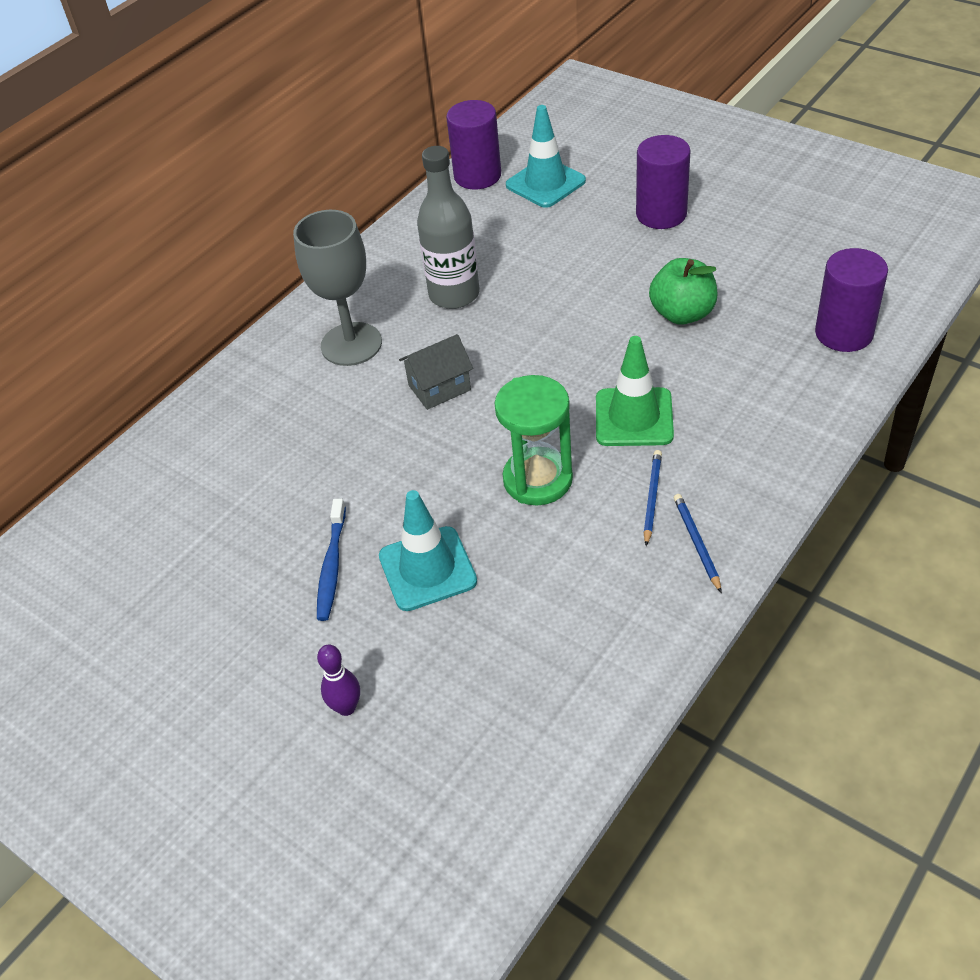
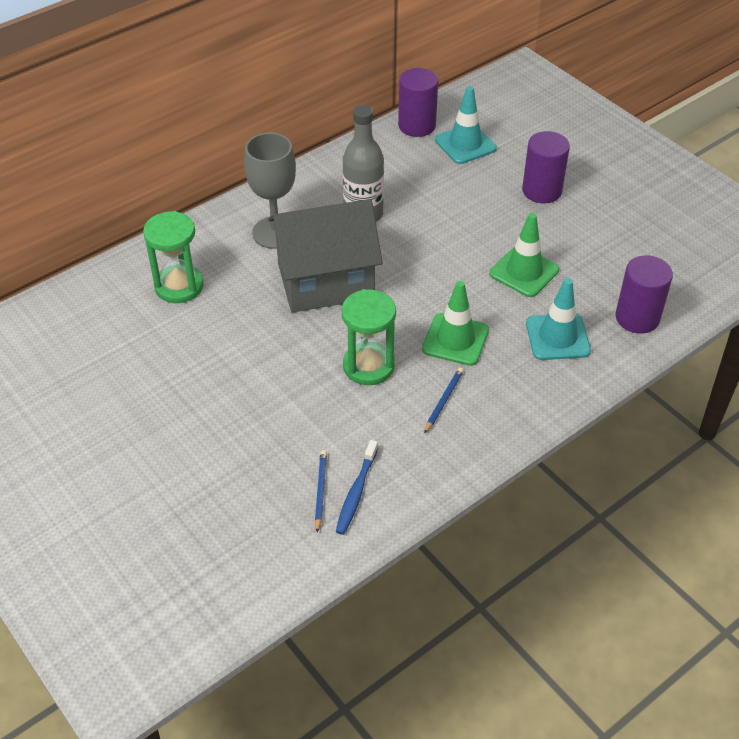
camera: 10 degrees right, 0 degrees up
(250, 443) = (179, 286): none -> green hourglass
(332, 566) = (204, 388): blue toothbrush -> blue toothbrush (356, 492)
(346, 707) = (179, 485): purple bowling pin -> none
(427, 569) = (268, 408): turquoise traffic cone -> turquoise traffic cone (557, 337)
(439, 388) = (326, 281): grey house -> grey house, size x2.24
(682, 314) = (524, 272): green apple -> green traffic cone
(696, 543) = (461, 441): blue pencil -> blue pencil (320, 491)

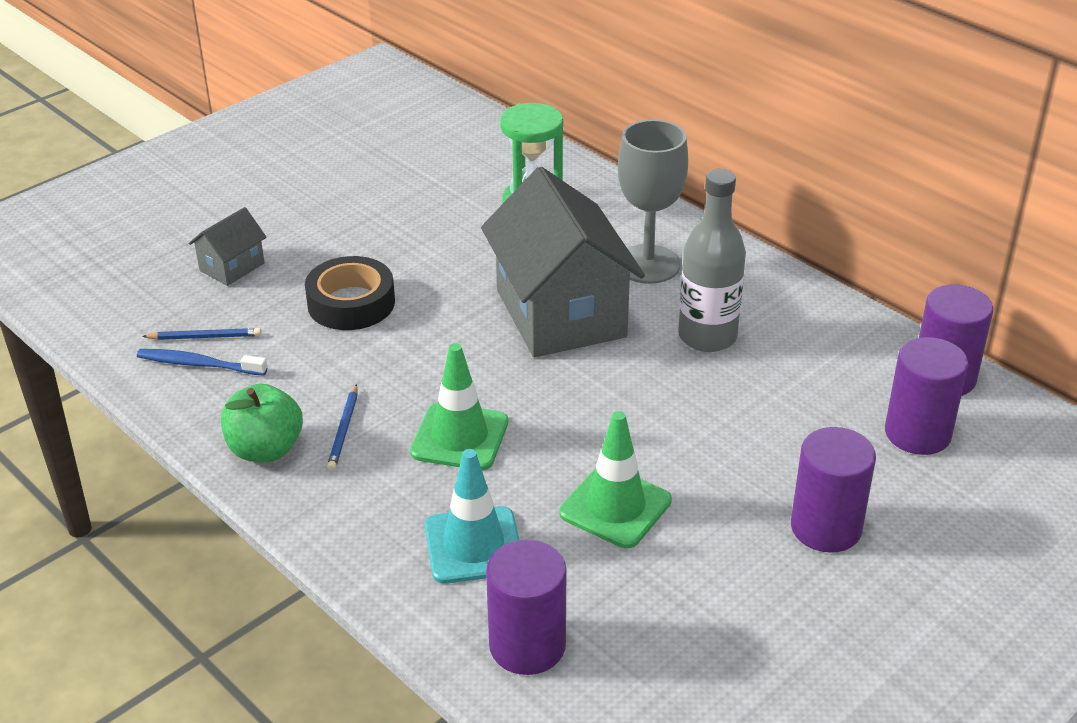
camera: 85 degrees right, 10 degrees down
(223, 478) = (232, 267): none -> grey house
(291, 397) = (351, 303): none -> black tape
(368, 366) = (405, 361): green hourglass -> none
(443, 401) = (344, 430): blue pencil -> blue pencil turned 75 degrees clockwise
(461, 445) = (265, 449): none -> green apple
(465, 144) = (917, 433): turquoise traffic cone -> purple cylinder

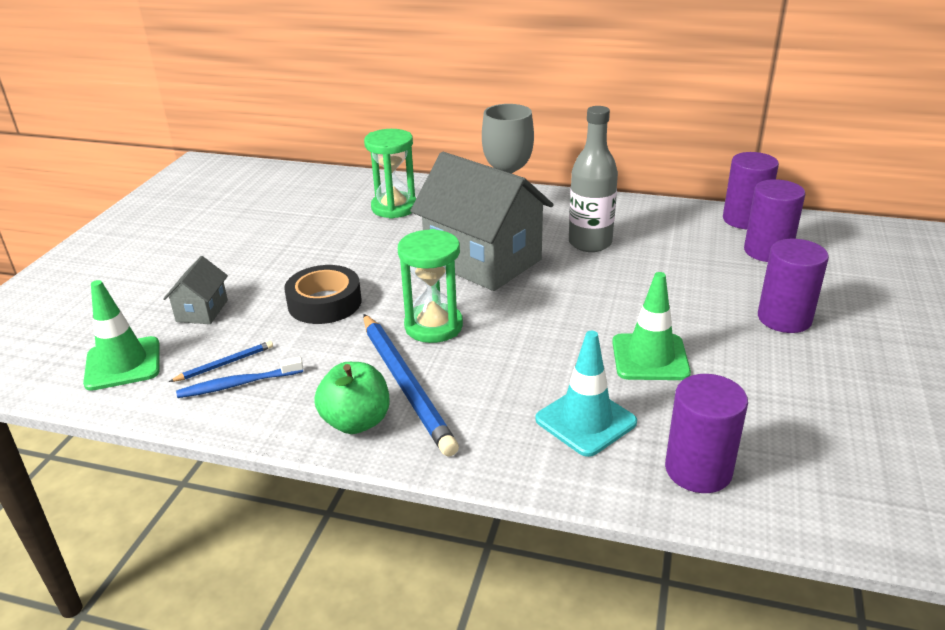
camera: 30 degrees left, 5 degrees down
(344, 430) = (406, 384): blue pencil -> blue pencil, size x2.18
(431, 375) = (433, 326): none -> green hourglass
(460, 437) = (497, 356): green traffic cone -> green traffic cone (123, 364)

